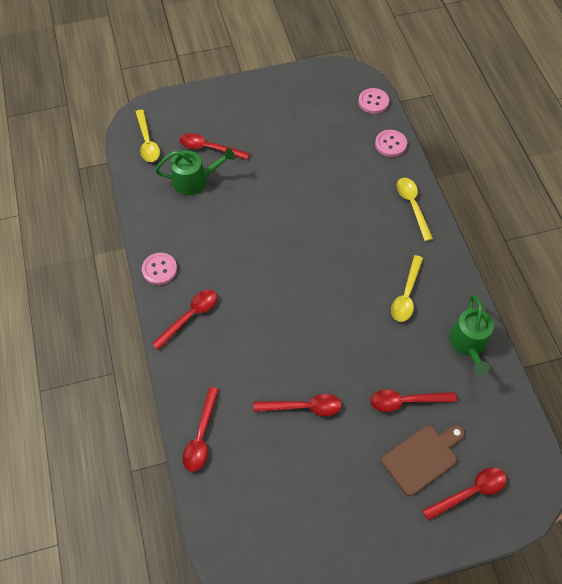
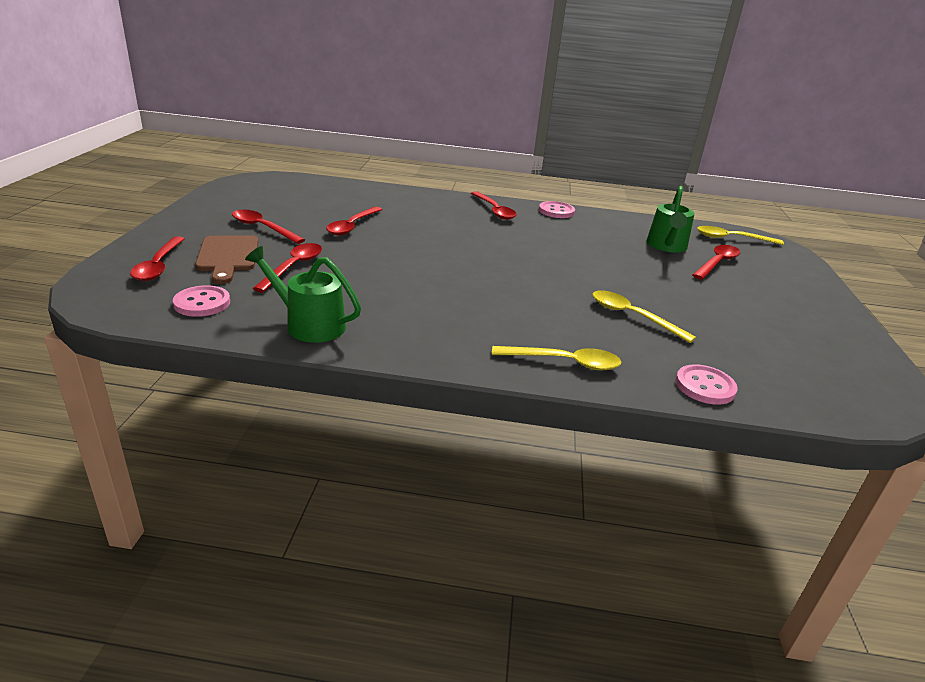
camera: 110 degrees right, 30 degrees down
(201, 436) = (377, 191): red spoon -> red spoon (263, 228)
(373, 102) = (815, 403): pink button -> pink button (202, 303)
(406, 295) = (420, 309): yellow spoon -> yellow spoon (633, 316)

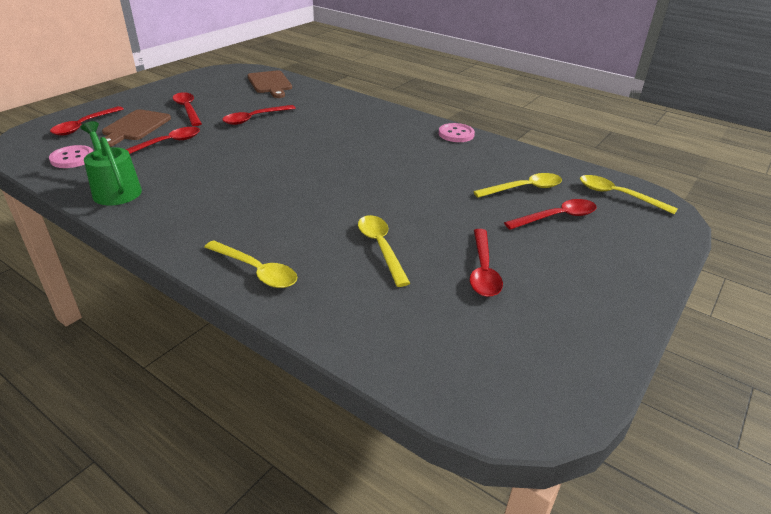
camera: 30 degrees right, 5 degrees up
(316, 189) = (270, 83): none -> brown cutting board
(494, 210) = (395, 124): red spoon -> red spoon (483, 270)
(666, 246) = (524, 189): green watering can -> yellow spoon
(705, 386) = (351, 330): pink button -> none

